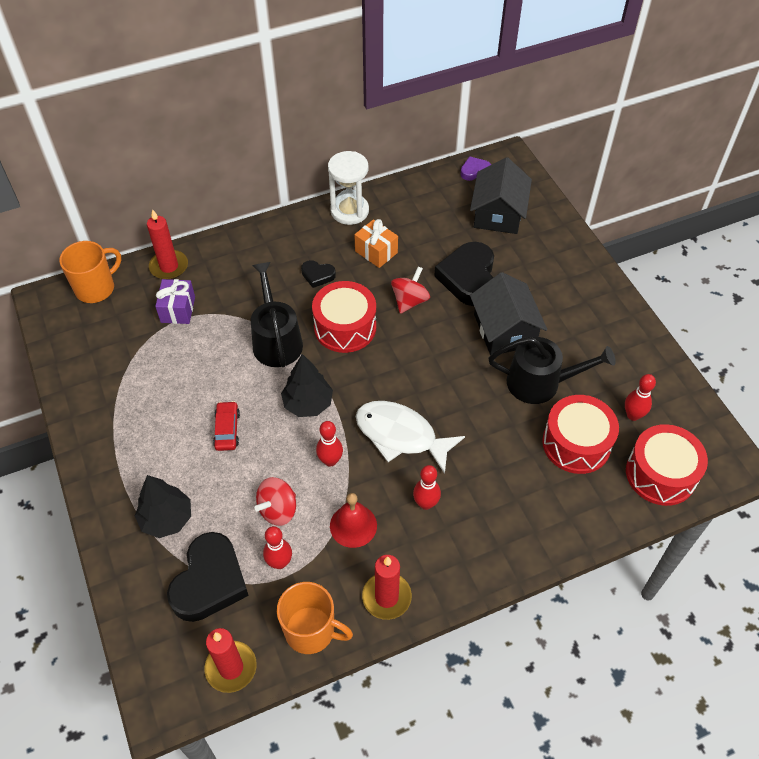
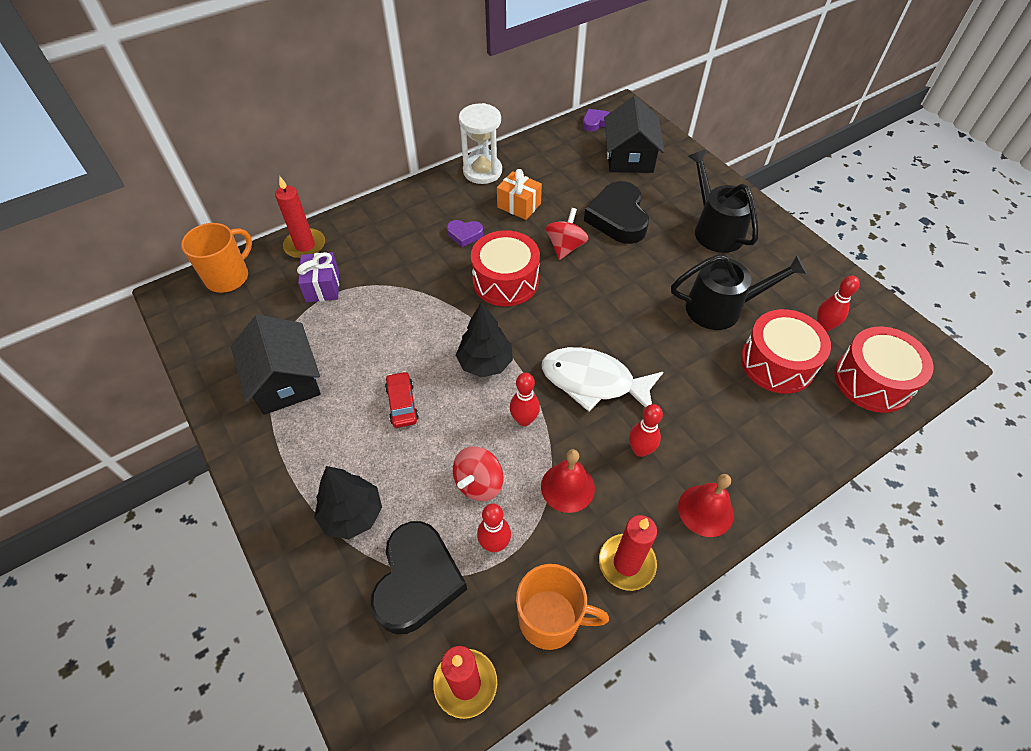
camera: 10 degrees left, 0 degrees up
(276, 340) = (436, 303): black watering can -> black watering can (715, 230)
(317, 275) = (464, 234): black heart -> purple heart
(468, 565) = (705, 510): none -> red bell
(504, 330) = (669, 262): black house -> black house (285, 380)

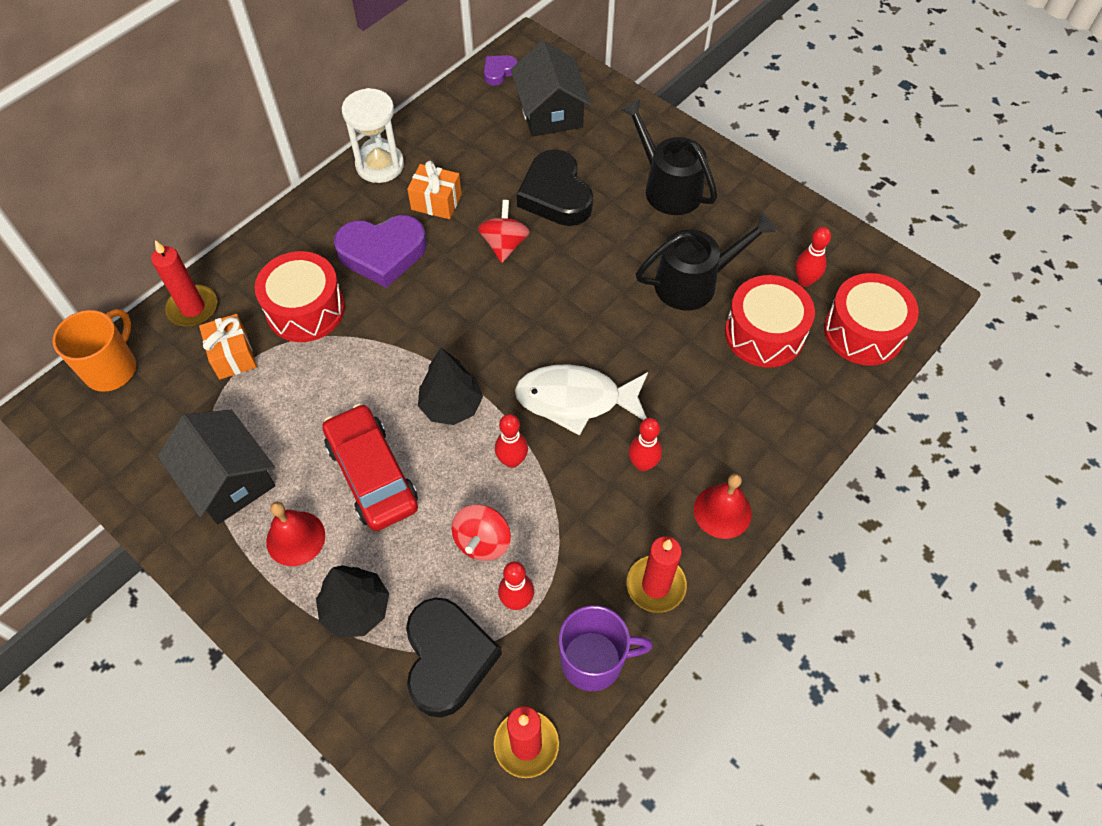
camera: 15 degrees left, 5 degrees up
(322, 287) = (233, 356): purple gift -> orange gift
(402, 404) = (372, 474): red car -> red car, size x1.91
(464, 234) = (382, 253): purple heart -> purple heart, size x2.04
(505, 281) = (447, 301): red drum -> red drum (305, 309)
(550, 619) = (593, 660): orange mug -> purple mug
(567, 487) = (577, 522): red bell -> red bell (295, 538)

